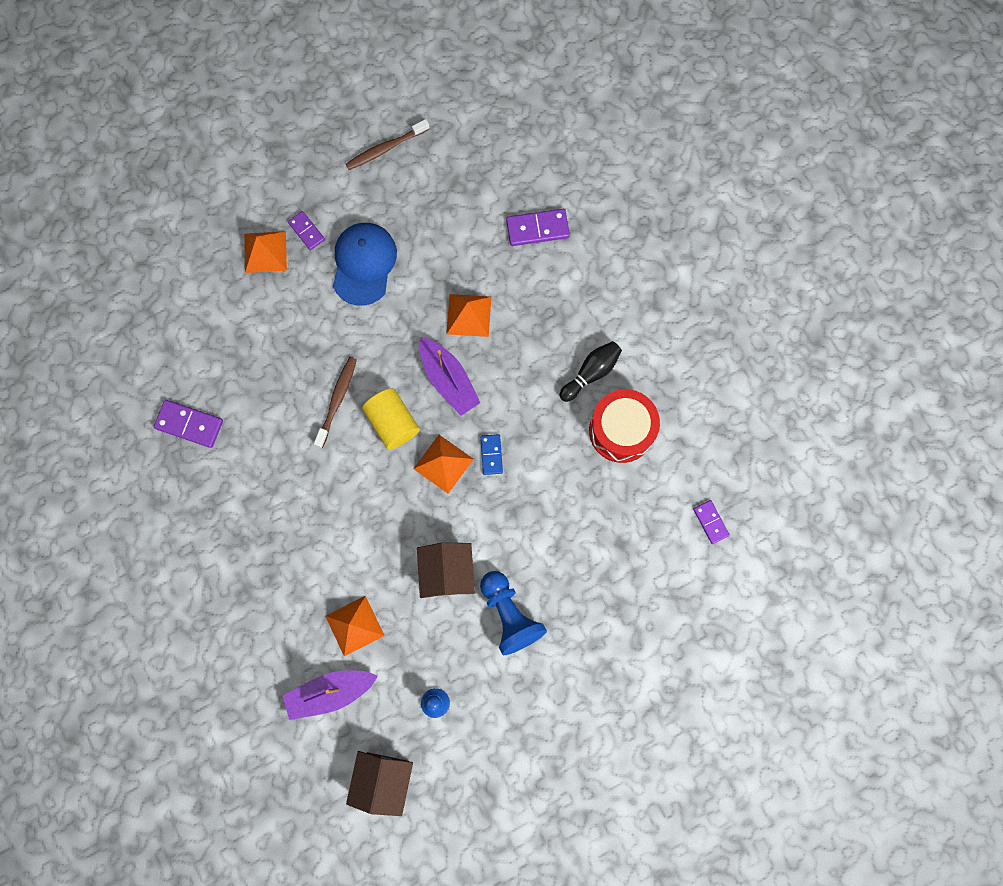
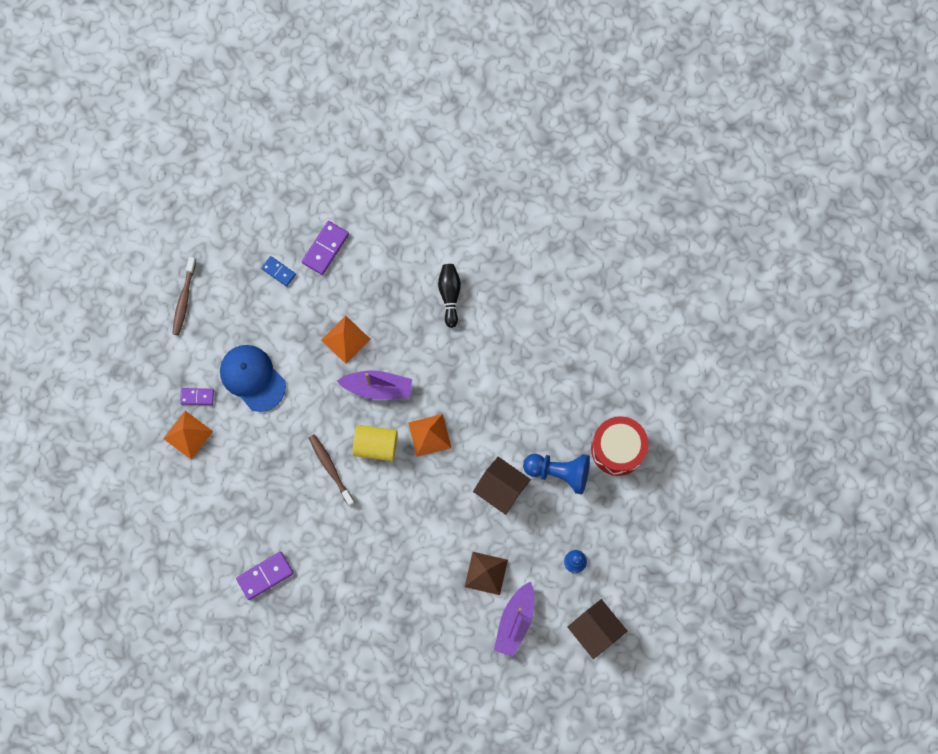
camera: 50 degrees left, 0 degrees up
(354, 625) = (486, 573): orange pyramid -> brown pyramid
(491, 455) = (449, 400): blue domino -> blue domino (278, 271)
(621, 430) = (502, 308): red drum -> red drum (618, 449)
(711, 522) = (605, 302): purple domino -> none

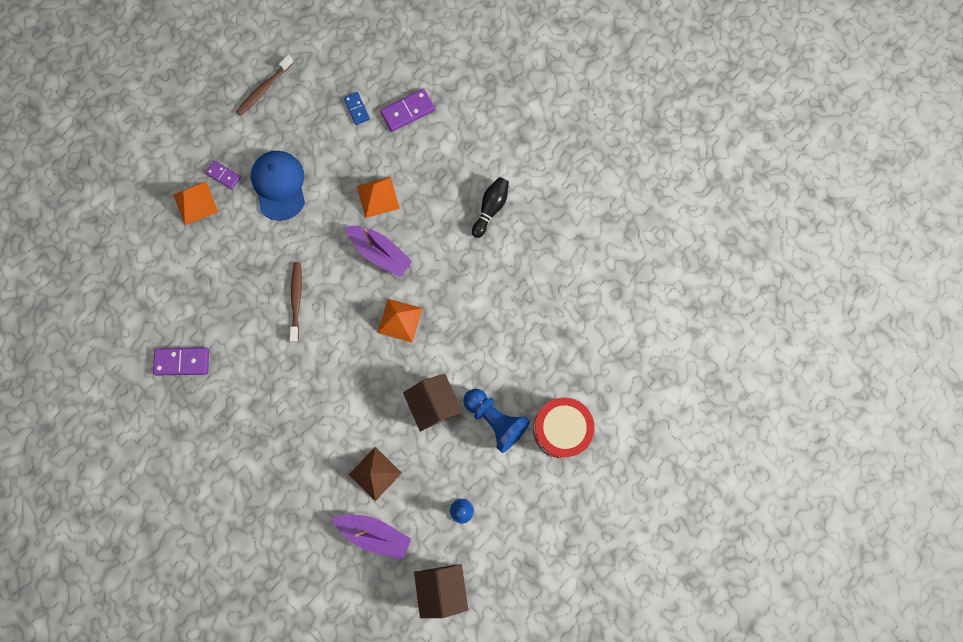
camera: 30 degrees right, 0 degrees up
(375, 445) = (347, 302): yellow cylinder -> none
(515, 621) = (374, 534): purple boat -> purple boat turned 120 degrees counterclockwise

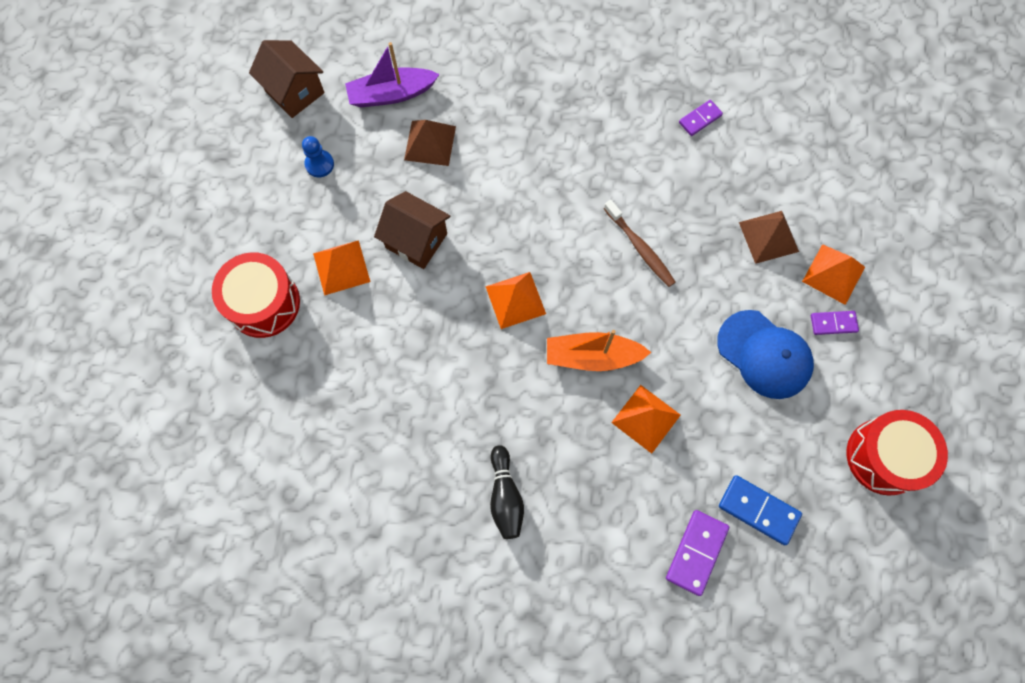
camera: 145 degrees right, 5 degrees down
(182, 361) = (700, 119): purple domino -> purple domino, size x0.63
(212, 252) = (768, 236): none -> brown pyramid
(264, 89) = (884, 456): brown toothbrush -> red drum
(357, 109) = (758, 510): blue domino -> blue domino, size x1.58
(380, 253) = (592, 356): purple boat -> orange boat
(495, 420) = (341, 267): blue pawn -> orange pyramid

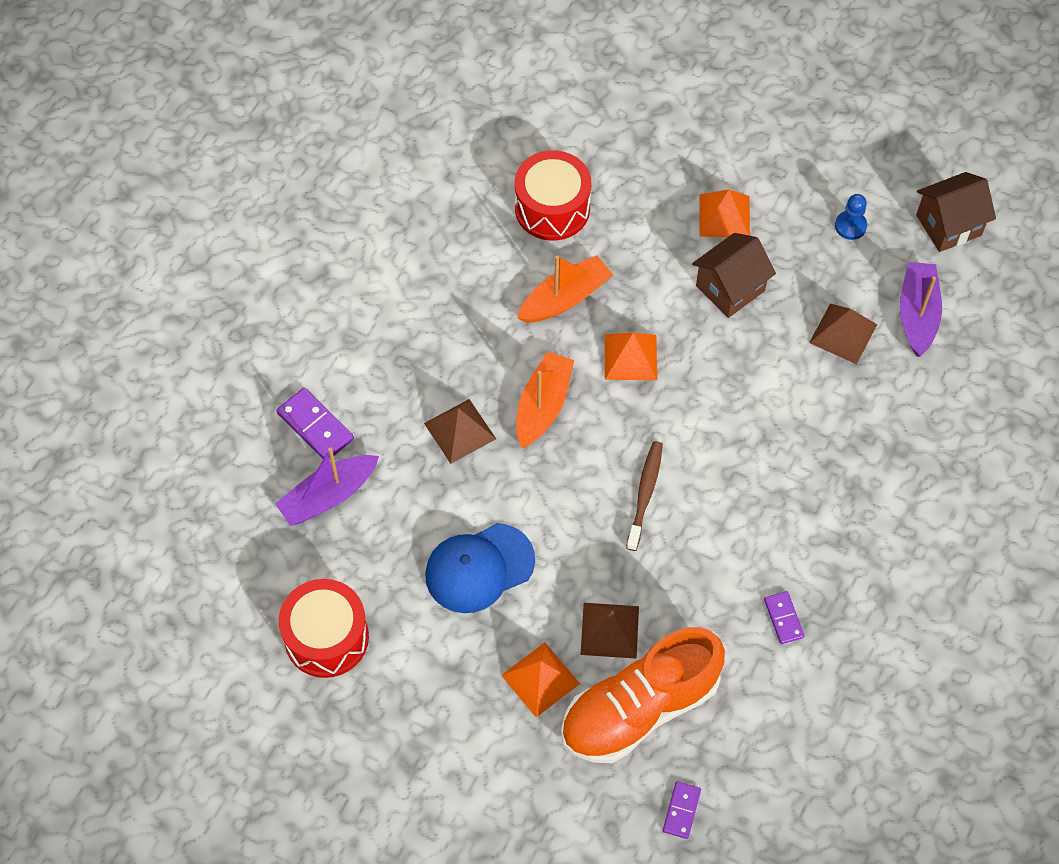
camera: 110 degrees right, 10 degrees down
(263, 303) = (710, 143): red drum -> red drum (552, 208)
(476, 375) = (565, 298): none -> orange boat
(505, 496) = (437, 286): black bowling pin -> none
(640, 248) = (645, 494): brown toothbrush -> brown toothbrush turned 120 degrees clockwise
(646, 418) = (460, 431): orange pyramid -> brown pyramid
(758, 510) = (328, 496): blue domino -> purple boat
(820, 195) = (639, 708): none -> orange shoe
(833, 323) = (485, 652): purple domino -> purple domino (681, 810)

